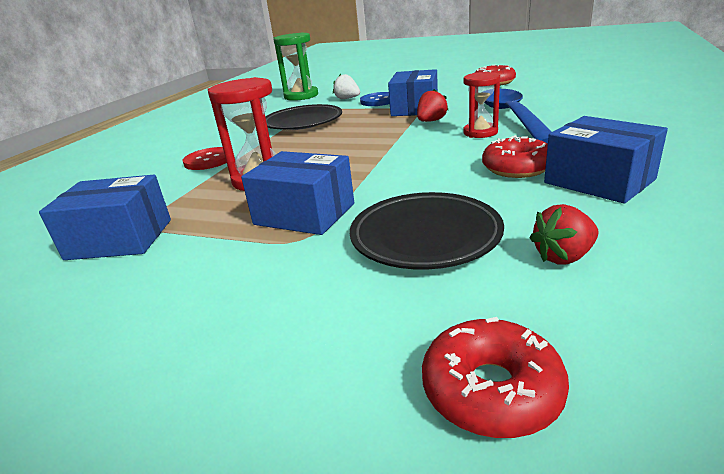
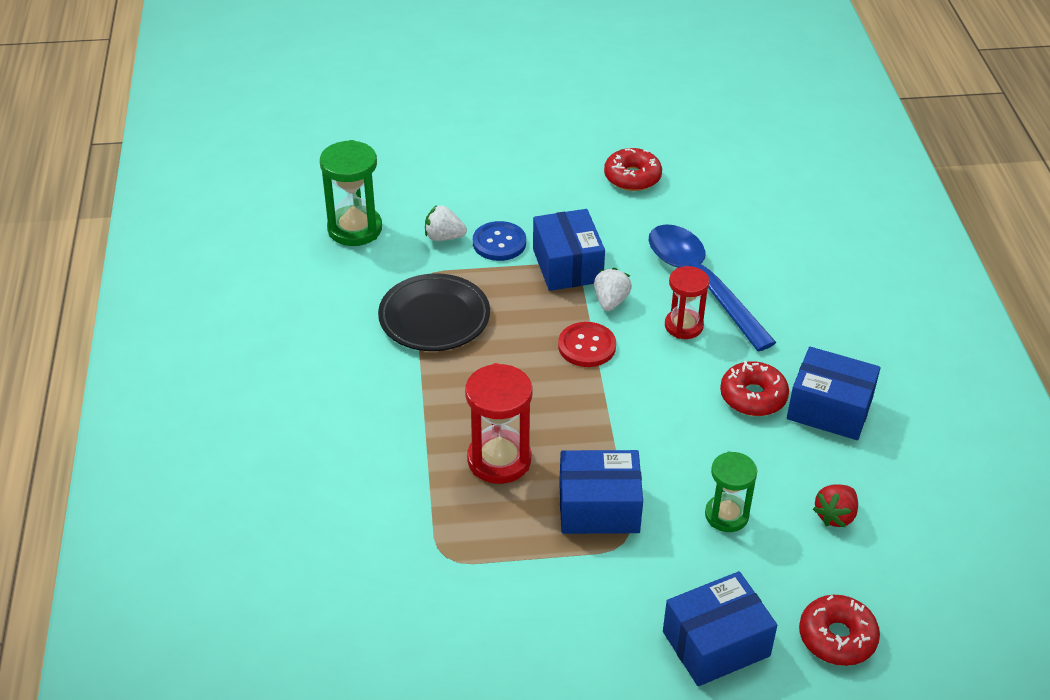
camera: 30 degrees left, 15 degrees up
(120, 239) = (443, 584): blue box -> blue box (716, 644)
(208, 160) = (389, 431): red button -> red button (587, 346)
(425, 236) = (726, 515): black plate -> green hourglass
(431, 121) = (610, 301): red strawberry -> white strawberry

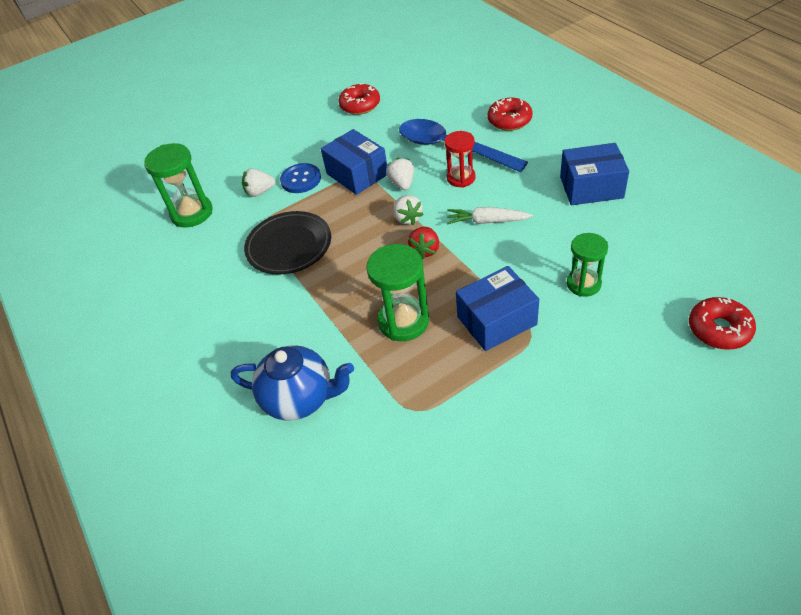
camera: 20 degrees left, 5 degrees up
(340, 487) = (300, 398): none -> blue teapot
(499, 460) = (403, 321): red hourglass -> green hourglass
(587, 346) = (408, 218): red button -> white strawberry
(674, 392) = (487, 221): none -> white carrot
(716, 644) = (648, 375): blue box -> none
(753, 397) = (539, 201): red donut -> red donut (509, 120)
(835, 516) = (650, 251): red strawberry -> red strawberry (425, 250)

